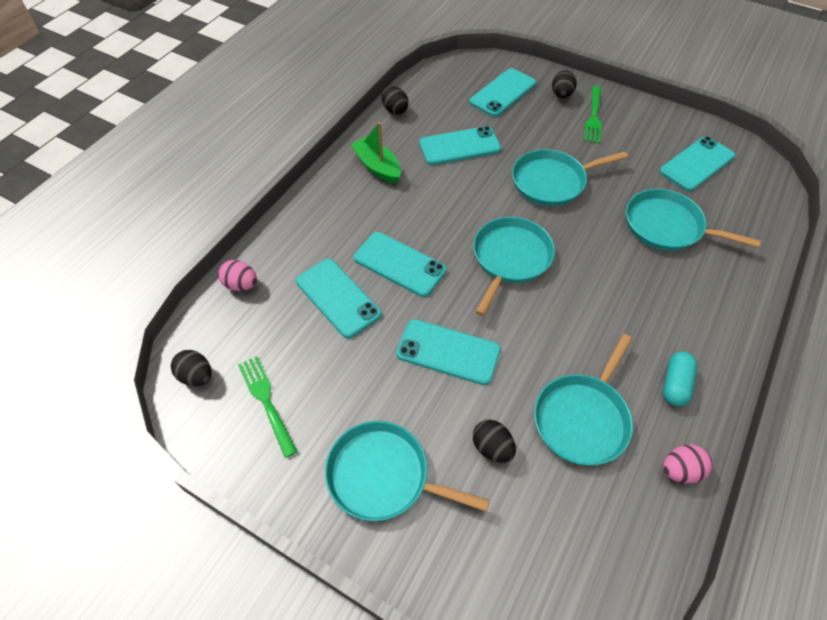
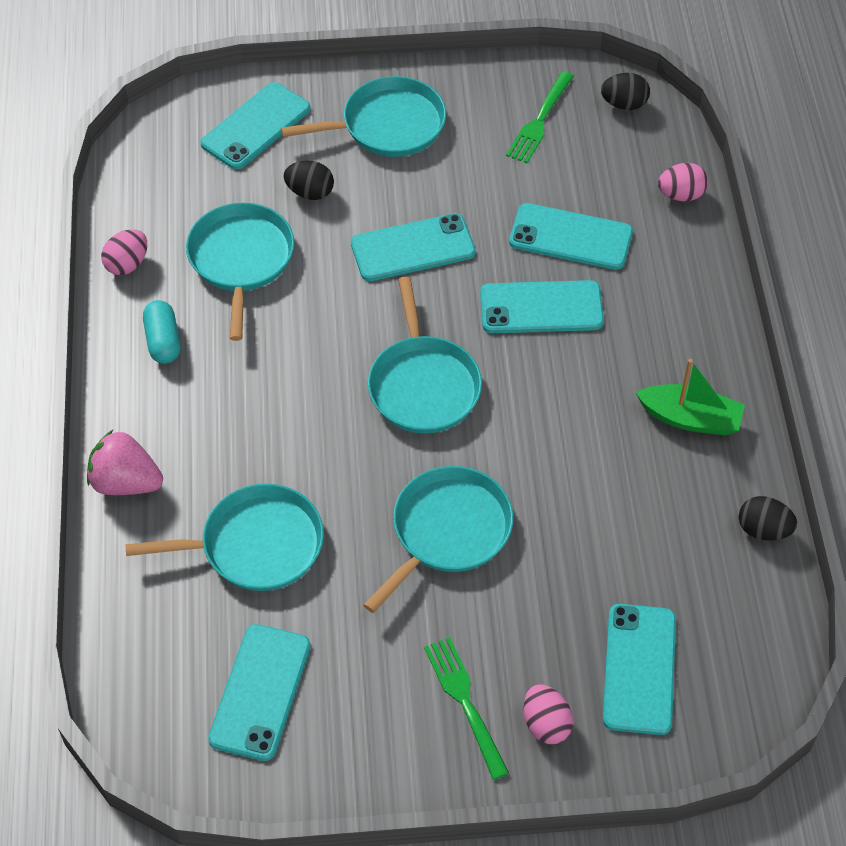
camera: 145 degrees right, 0 degrees up
(267, 402) = (540, 120): green fork -> green fork turned 90 degrees clockwise
(459, 146) = (615, 518): turquoise phone -> turquoise phone (256, 126)
(561, 95) = (546, 724): black egg -> pink egg
(738, 300) = (126, 482): none -> pink strawberry

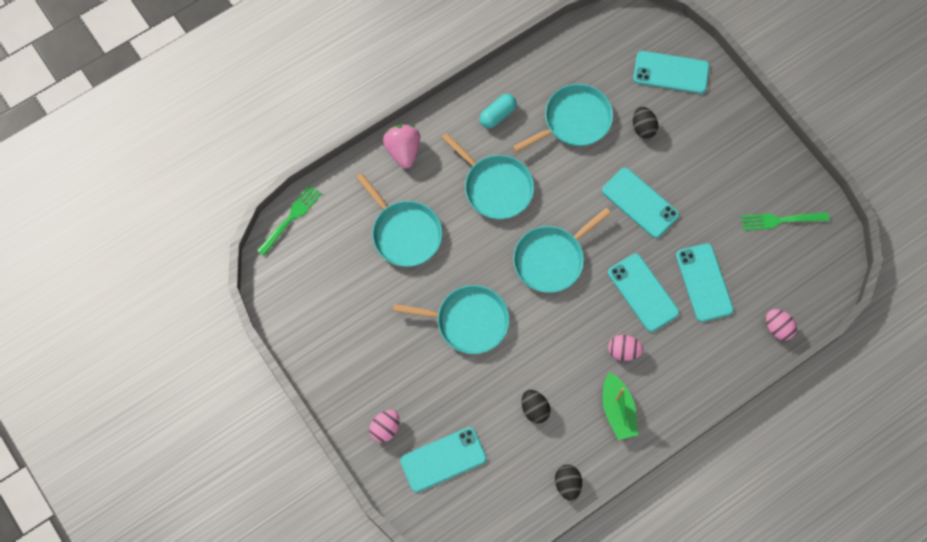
camera: 60 degrees right, 15 degrees up
(127, 264) = (534, 67): pink egg -> pink egg (623, 351)
(260, 692) = (325, 283): turquoise phone -> none
(387, 125) = (719, 140): turquoise pan -> turquoise pan (495, 187)
(465, 703) = (375, 383): green fork -> green fork (290, 218)
(624, 104) = (827, 261): black egg -> black egg (534, 409)

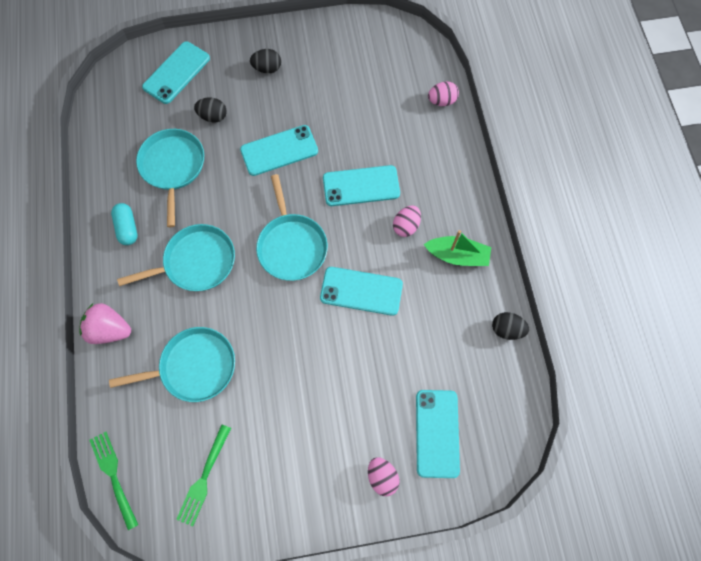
camera: 65 degrees left, 0 degrees up
(468, 321) = (313, 347): turquoise pan -> none
(534, 409) = (425, 326): black egg -> black egg (267, 68)
(704, 282) = (376, 135): turquoise phone -> turquoise phone (361, 291)
(781, 220) = (352, 55): green fork -> green fork (204, 477)

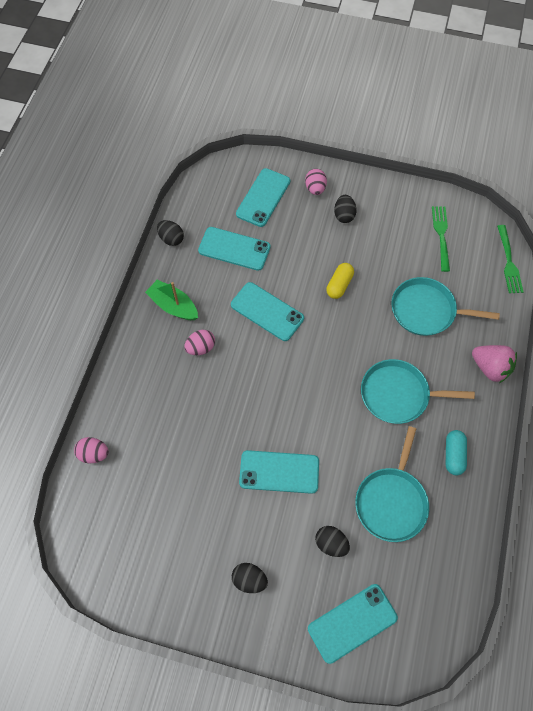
camera: 155 degrees left, 5 degrees down
(204, 477) = (441, 236): green fork -> green fork turned 45 degrees counterclockwise
(291, 246) = (308, 373): turquoise pan -> none
(299, 356) = (339, 285): none -> yellow capsule
(331, 452) = (344, 215): none -> black egg
(361, 186) = (220, 401): turquoise phone -> turquoise phone (234, 249)

